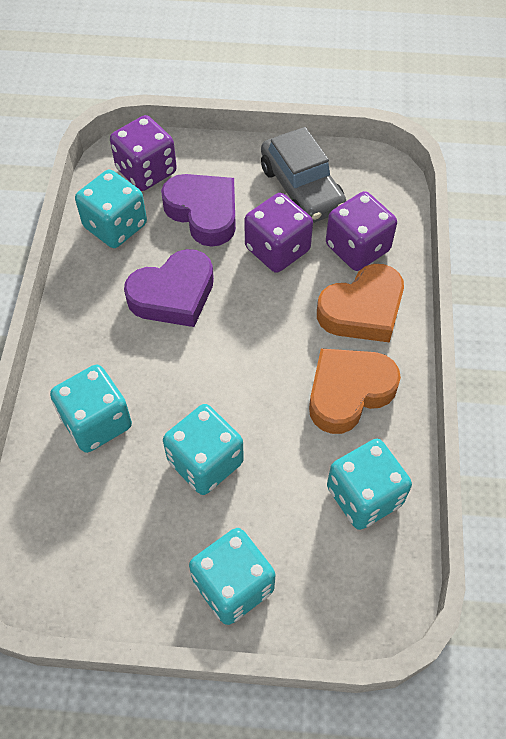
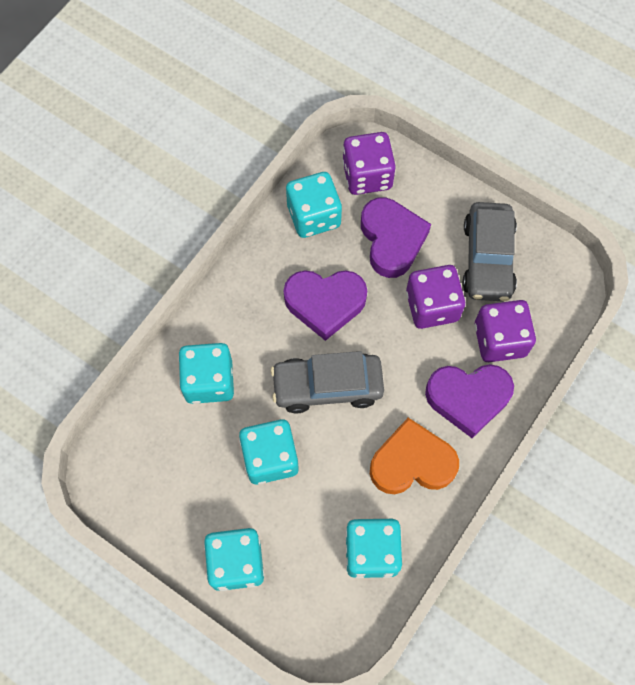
camera: 30 degrees right, 10 degrees up
(222, 366) = (327, 386): none -> grey car
(362, 310) = (468, 398): orange heart -> purple heart

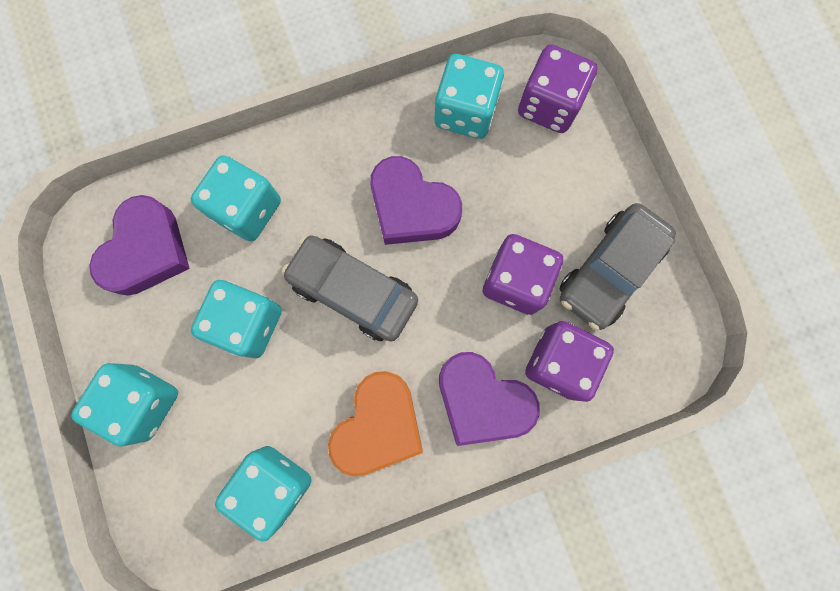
camera: 35 degrees right, 10 degrees up
(391, 240) = (525, 187): purple heart -> purple heart (147, 251)
(412, 462) = (378, 425): orange heart -> orange heart turned 90 degrees clockwise

